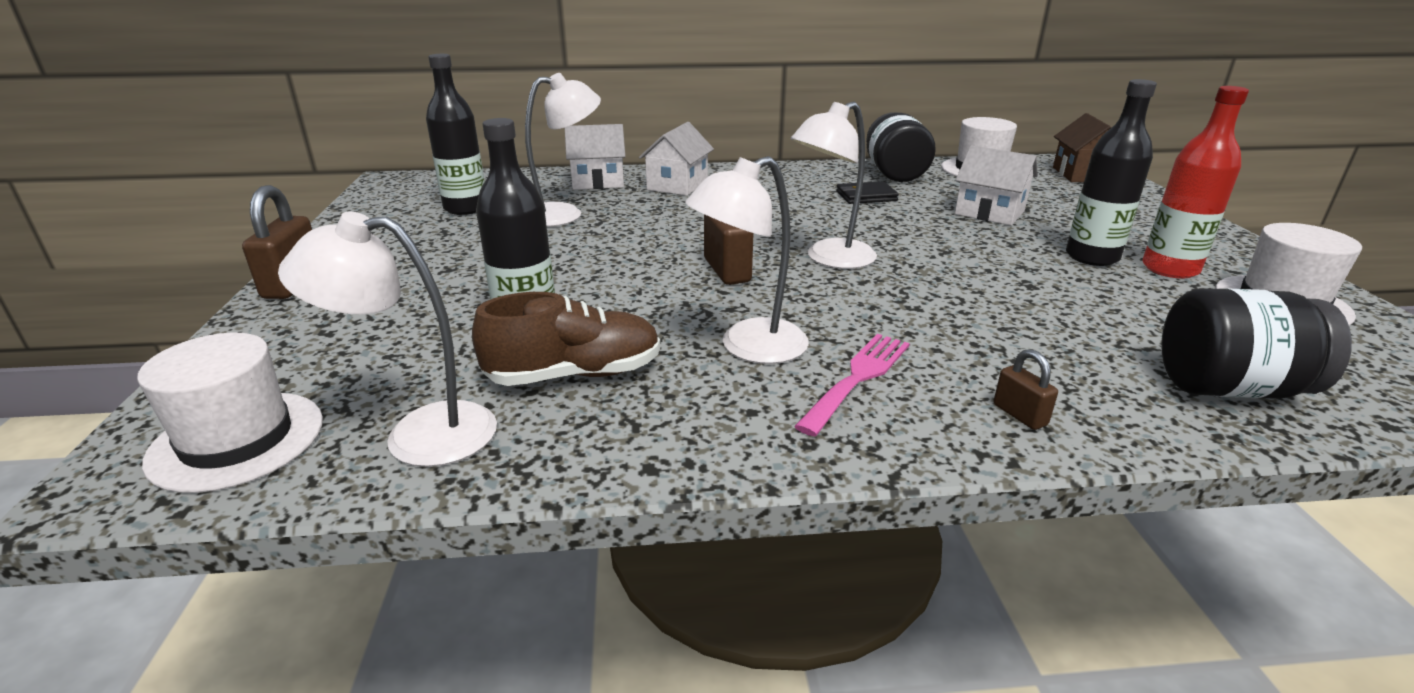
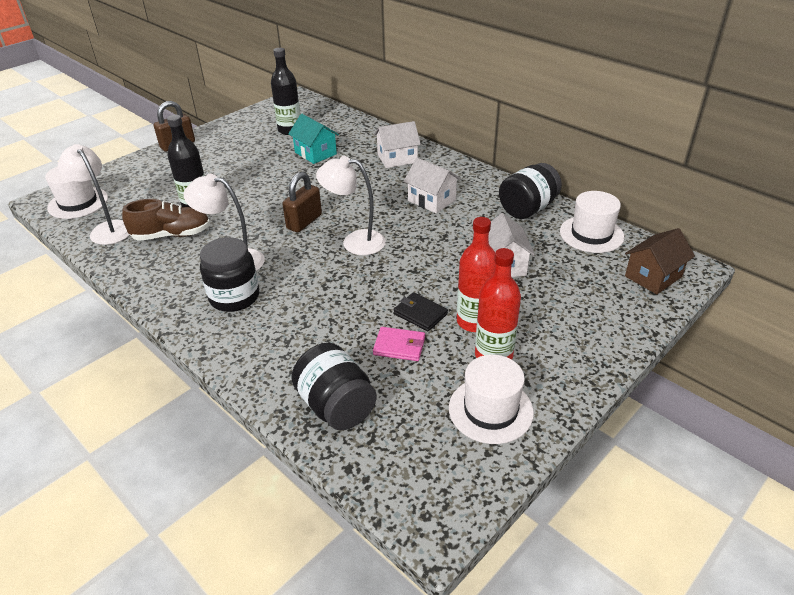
camera: 50 degrees right, 10 degrees up
(564, 214) = (315, 153): white lamp -> turquoise house
(575, 374) = (172, 235): brown shoe -> brown shoe turned 45 degrees counterclockwise
(598, 181) = (369, 138): white house -> white house (431, 200)
(857, 378) = (234, 297): pink fork -> black jar
(866, 196) = (468, 215): black wallet -> black wallet (420, 314)
(1019, 415) = (243, 349): brown padlock -> none
(1092, 257) = (474, 322): black bottle -> red bottle
(1110, 307) = (399, 346): none -> pink wallet

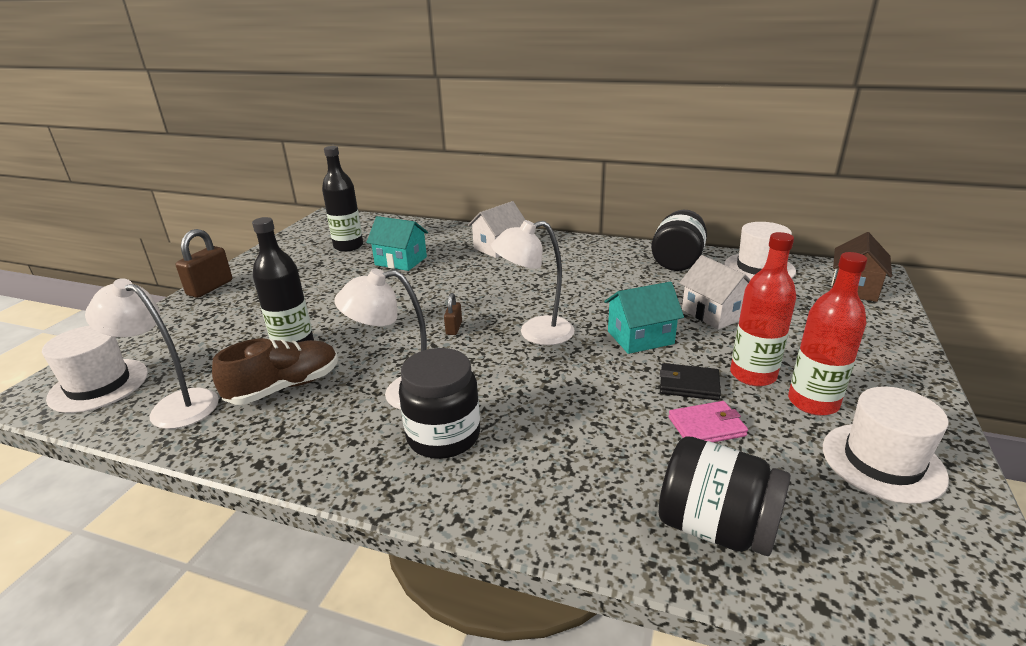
camera: 25 degrees left, 10 degrees down
(304, 222) = (454, 328): brown padlock -> brown padlock, size x0.54
(425, 267) = (640, 337): none -> turquoise house
(431, 200) = (576, 275): white house -> none

